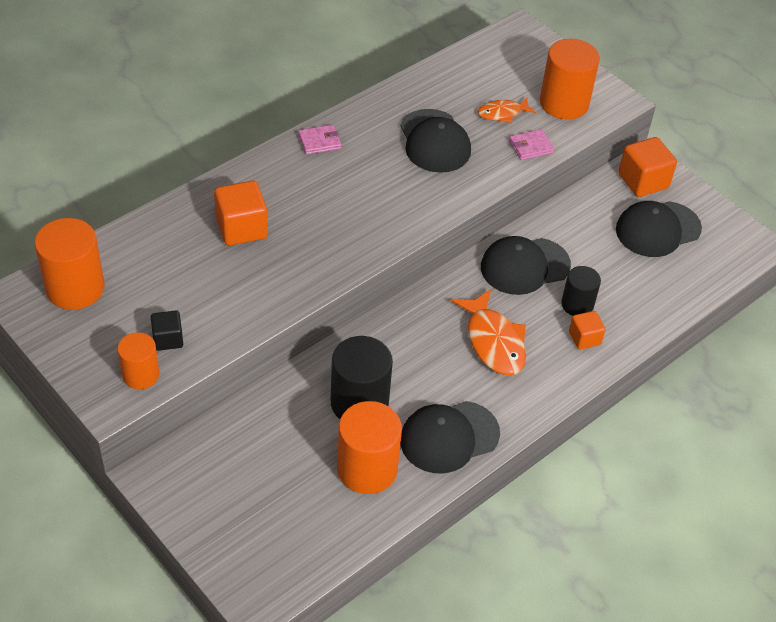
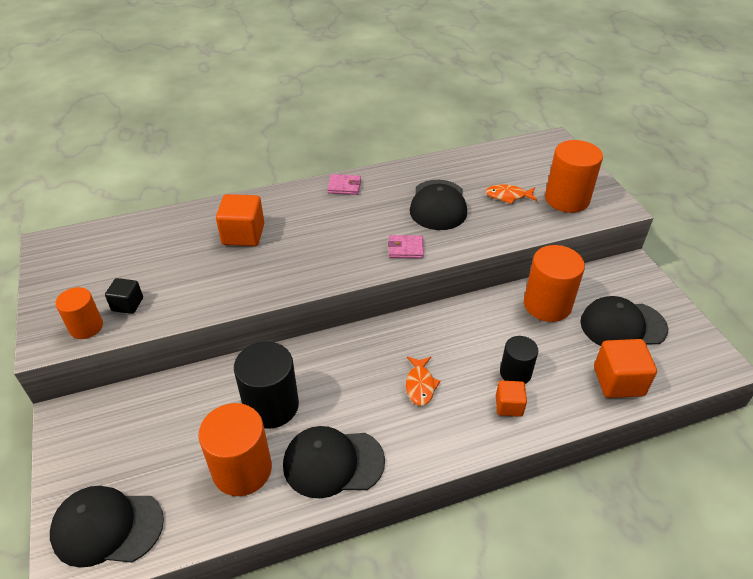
camera: 25 degrees right, 5 degrees down
(75, 288) = (90, 248): orange cylinder -> orange cylinder (547, 305)
(493, 341) = (420, 385): orange fish -> orange fish, size x0.59
(524, 266) = (481, 327): black cap -> black cap (107, 527)
(530, 146) = (520, 226): pink wallet -> pink wallet (405, 248)
(643, 181) = (624, 281): orange cube -> orange cube (618, 381)

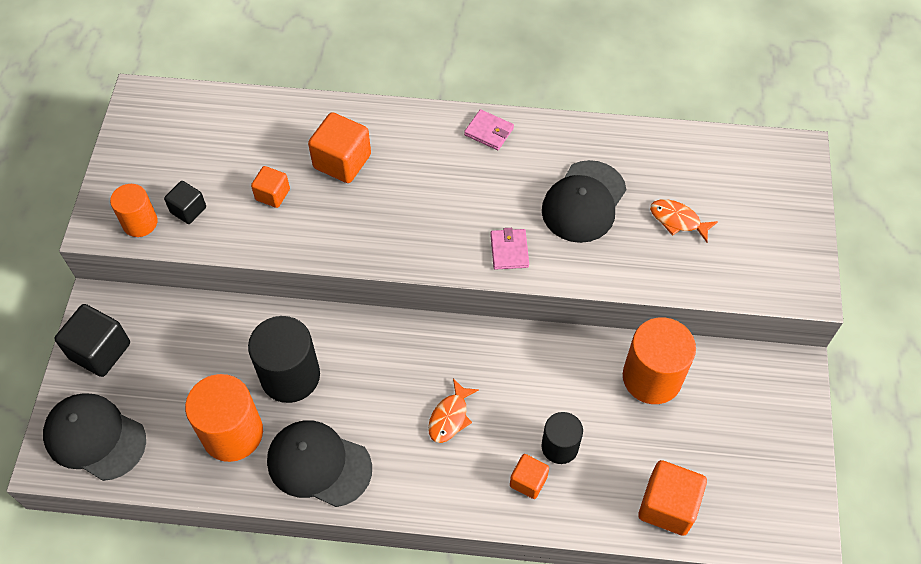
camera: 25 degrees right, 15 degrees up
(82, 452) = (100, 351): none -> black cube
(197, 272) = (272, 194): none -> orange cube
(405, 248) = (509, 251): pink wallet -> pink wallet turned 60 degrees clockwise
(567, 199) = (749, 253): orange cylinder -> none
(622, 325) = (722, 441): black cap -> none

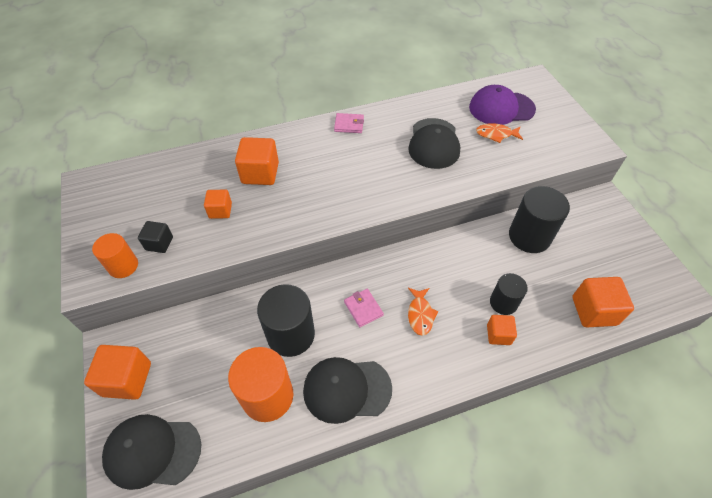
camera: 25 degrees left, 5 degrees down
(100, 351) = (127, 379): black cube -> orange cube
(509, 251) = (406, 187): pink wallet -> pink wallet (363, 308)
(652, 377) = (529, 236): orange cylinder -> black cylinder
(713, 183) = (501, 108): none -> purple cap

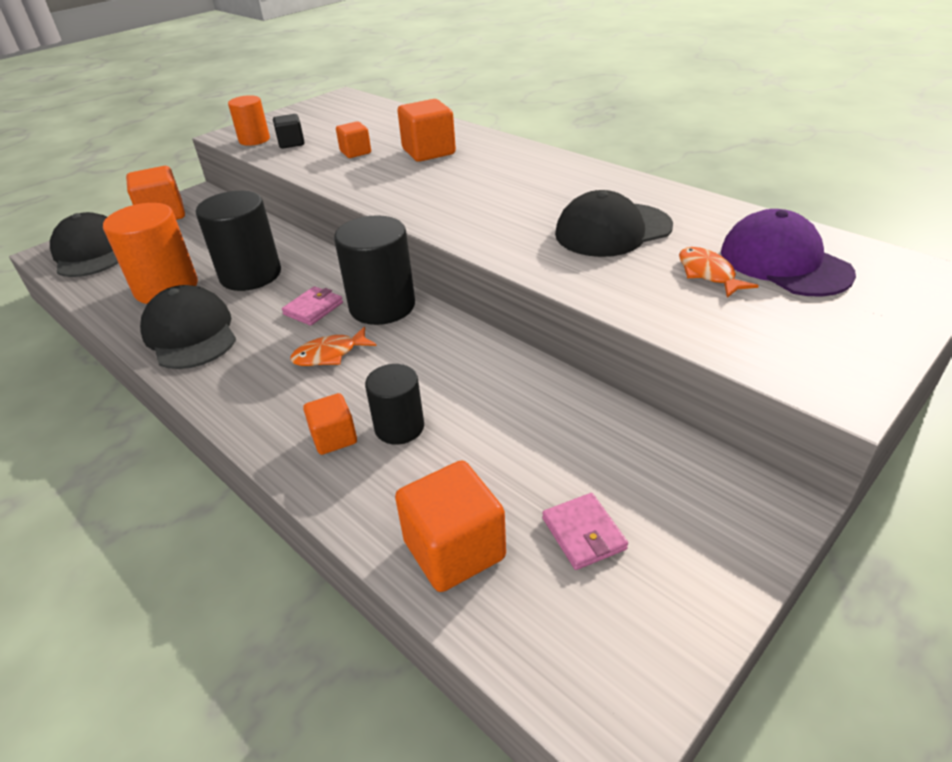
camera: 65 degrees right, 15 degrees down
(349, 125) = (571, 169): pink wallet -> pink wallet (583, 533)
(529, 236) = (566, 421): black cylinder -> black cylinder (382, 306)

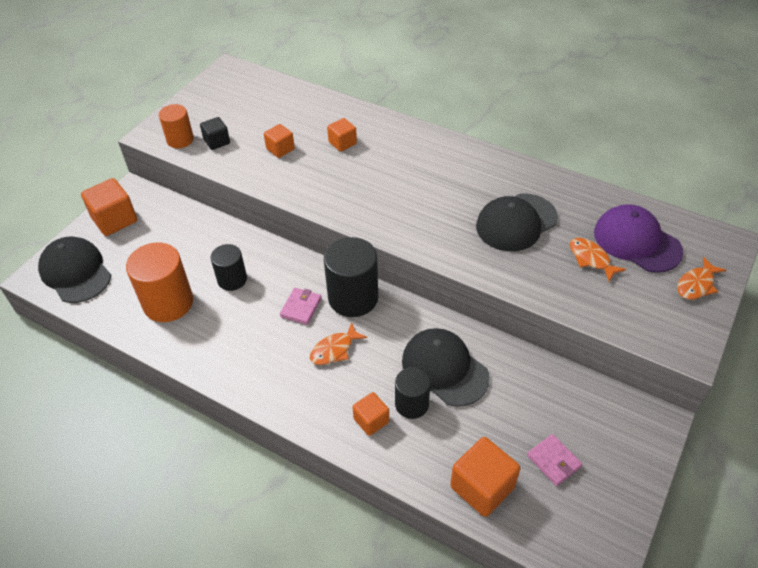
camera: 15 degrees left, 10 degrees up
(190, 333) = (216, 346): black cap -> black cap (444, 369)
(250, 275) = (232, 279): black cylinder -> black cylinder, size x0.60
(428, 152) = (342, 143): orange cube -> orange cube, size x0.60
(871, 316) = (696, 284): none -> orange fish

